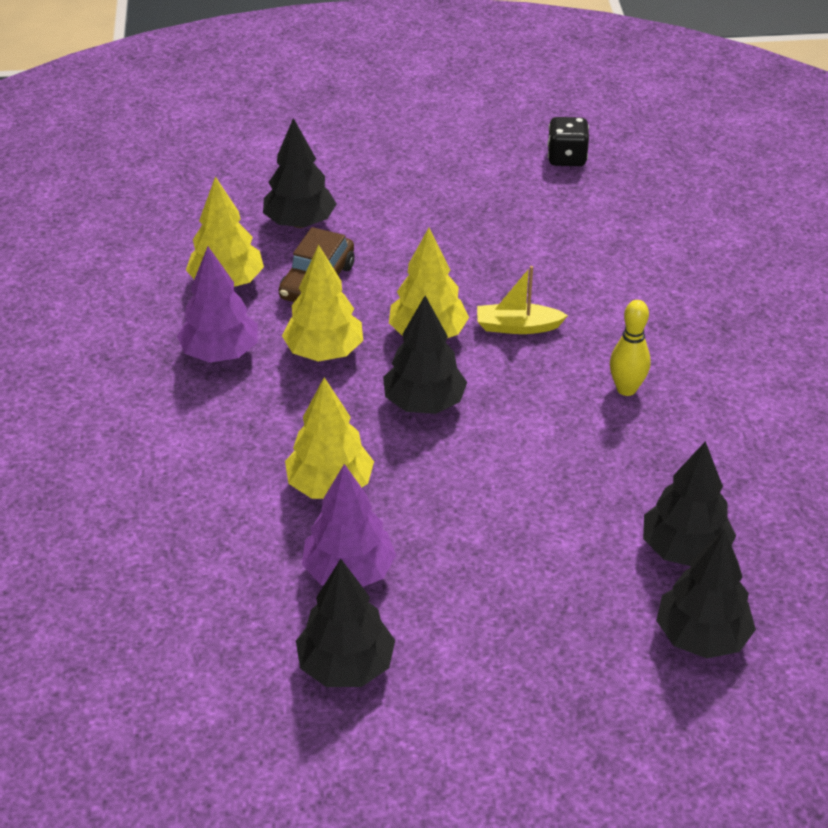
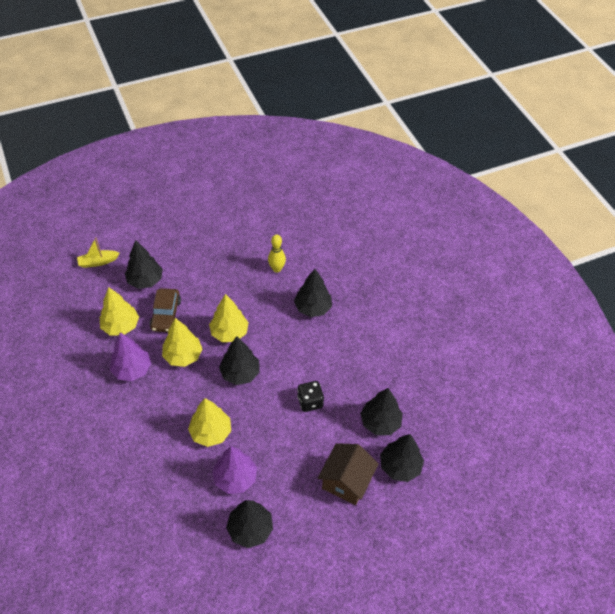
camera: 20 degrees left, 10 degrees up
(517, 327) = (270, 318): yellow boat -> yellow boat (98, 262)
(566, 158) = (263, 211): black dice -> black dice (310, 402)
(575, 634) = (346, 481): none -> brown house
(609, 328) = (312, 308): none -> black tree
(626, 389) = (330, 341): yellow bowling pin -> yellow bowling pin (277, 269)

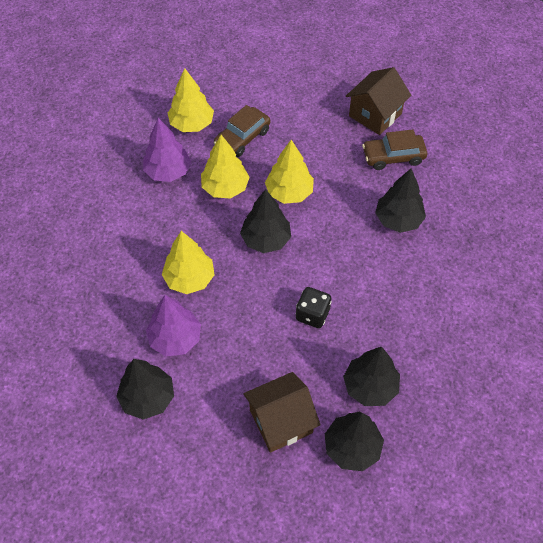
camera: 40 degrees right, 5 degrees up
(98, 262) = (221, 51): yellow boat -> none
(145, 280) = (250, 93): black tree -> none
(243, 248) = (375, 115): none -> brown house
(277, 269) = (393, 156): yellow bowling pin -> brown car

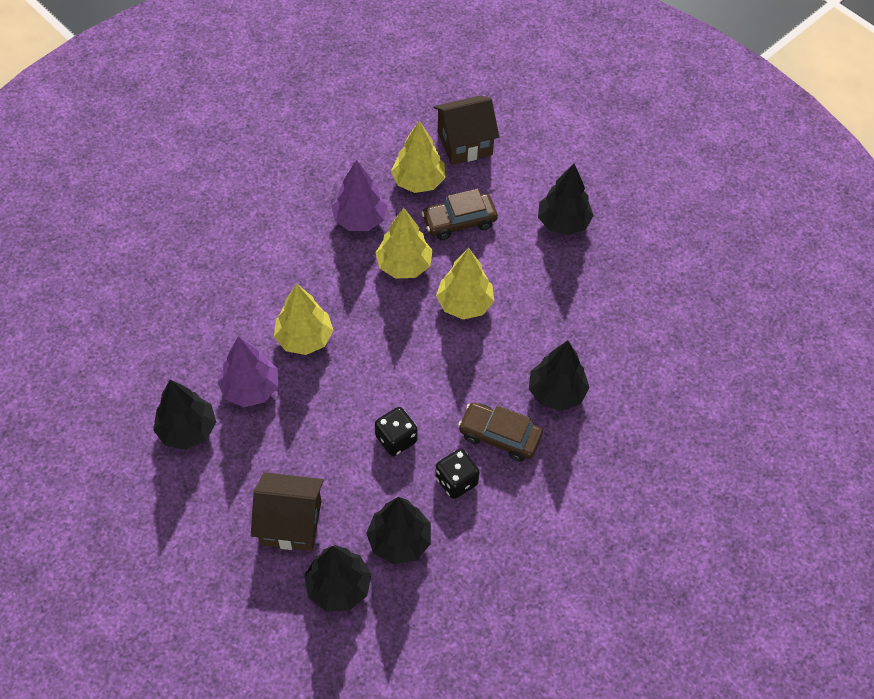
camera: 30 degrees right, 0 degrees up
(266, 239) = (406, 339): black tree -> black tree (563, 222)
(375, 115) = (619, 267): brown house -> brown house (464, 143)
(377, 320) = (456, 481): none -> black dice
(393, 156) = (603, 323): brown car -> brown car (499, 436)

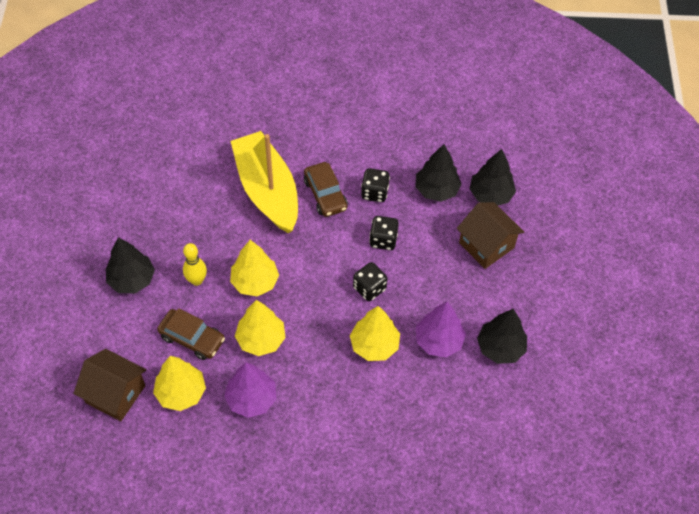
camera: 135 degrees left, 0 degrees up
(360, 382) = (369, 288): none -> black dice
(513, 265) = (197, 280): none -> yellow bowling pin
(556, 392) = (267, 190): black tree -> yellow boat

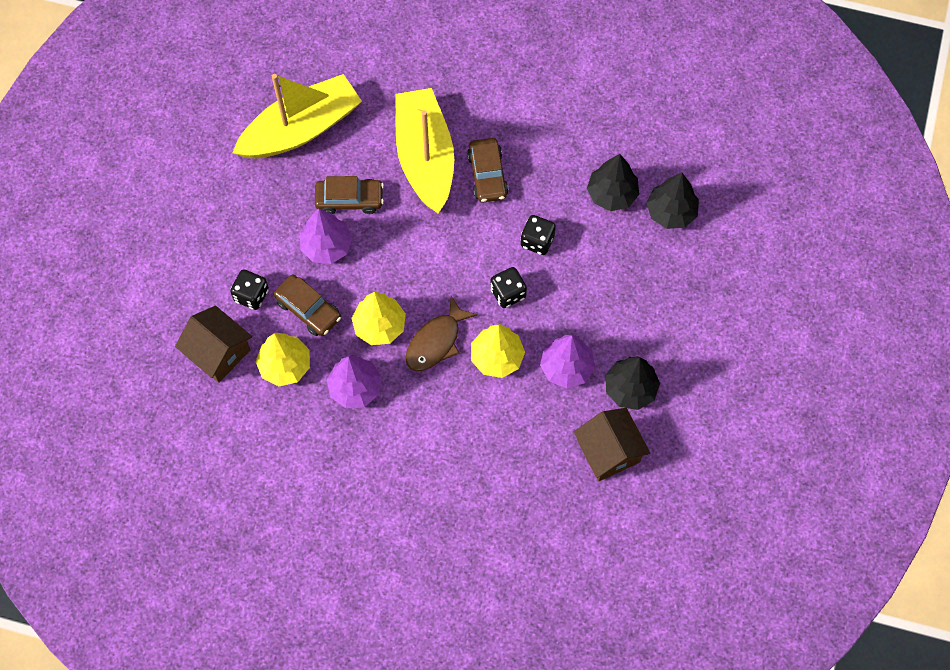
camera: 15 degrees right, 10 degrees up
(132, 280) = (259, 231): black tree -> none
(152, 187) = (301, 128): none -> yellow boat
(197, 280) = (327, 246): yellow bowling pin -> purple tree
(208, 237) = (349, 199): none -> brown car
(255, 282) = (388, 260): yellow tree -> none
(316, 342) = (436, 341): none -> brown fish
(374, 192) = (542, 183): black dice -> black dice (251, 295)
(486, 245) = (649, 270): brown house -> brown house (609, 452)

